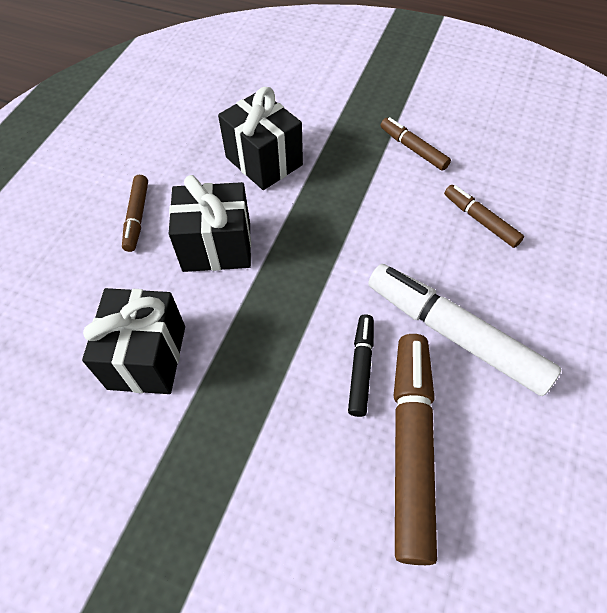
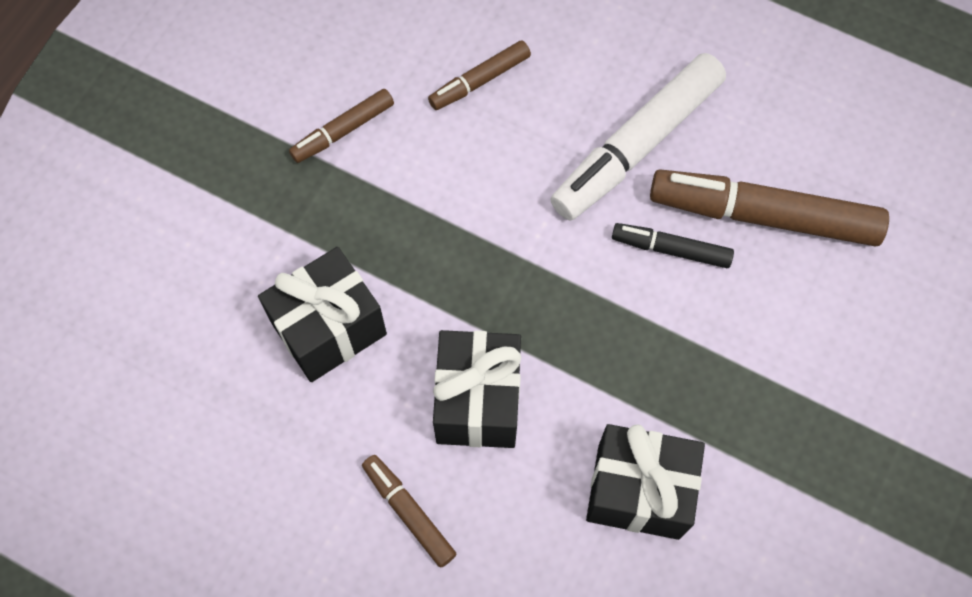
camera: 85 degrees left, 10 degrees up
(137, 217) = (408, 512): brown marker -> brown marker turned 135 degrees counterclockwise

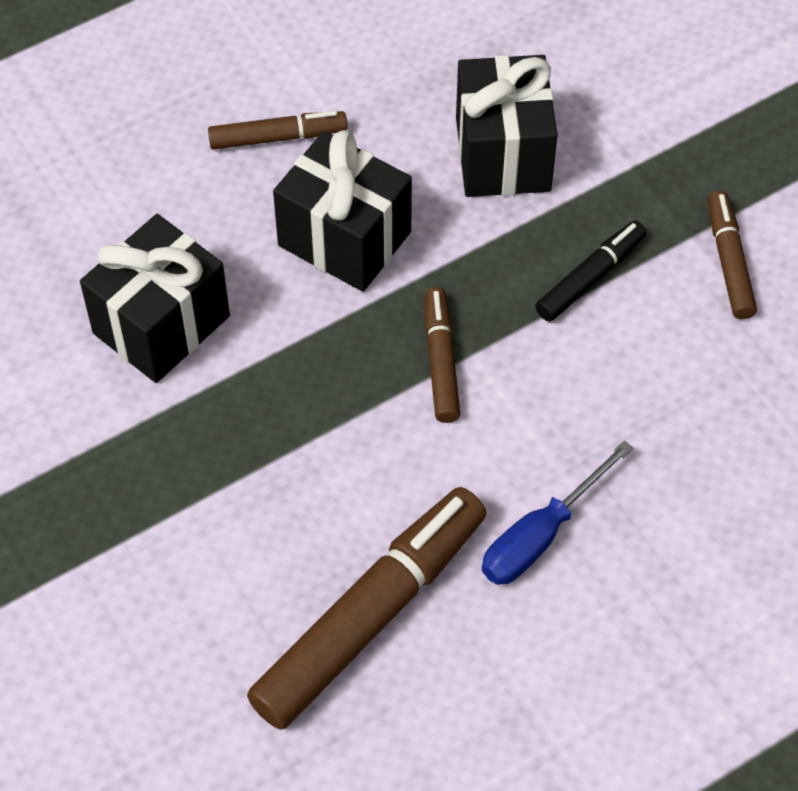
camera: 120 degrees right, 10 degrees down
(479, 81) = (721, 420): brown marker -> brown marker (441, 361)
(637, 145) = (540, 535): white marker -> blue screwdriver
(671, 249) = (391, 497): black marker -> black marker (590, 277)

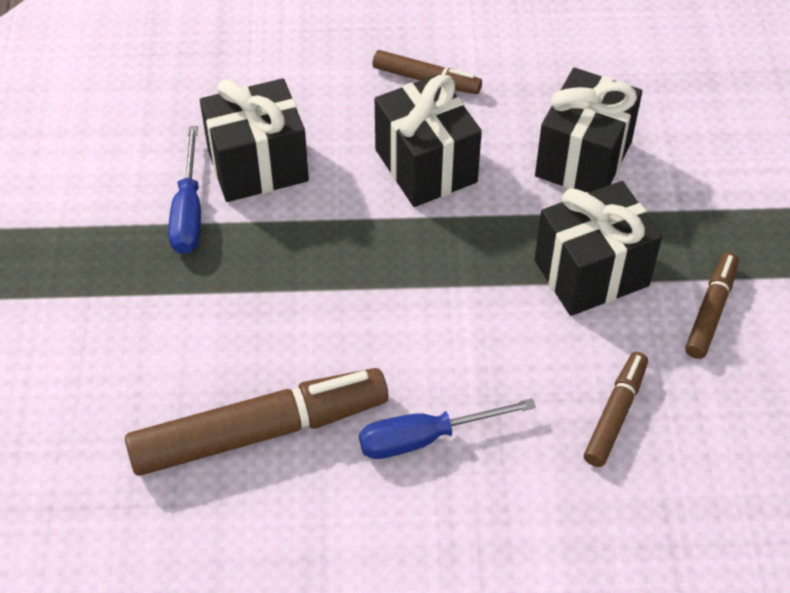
camera: 30 degrees right, 5 degrees down
(121, 414) = (188, 212): none -> blue screwdriver
(441, 361) = (437, 280): brown marker -> brown marker (615, 414)
(590, 277) = (591, 273): black marker -> black gift

